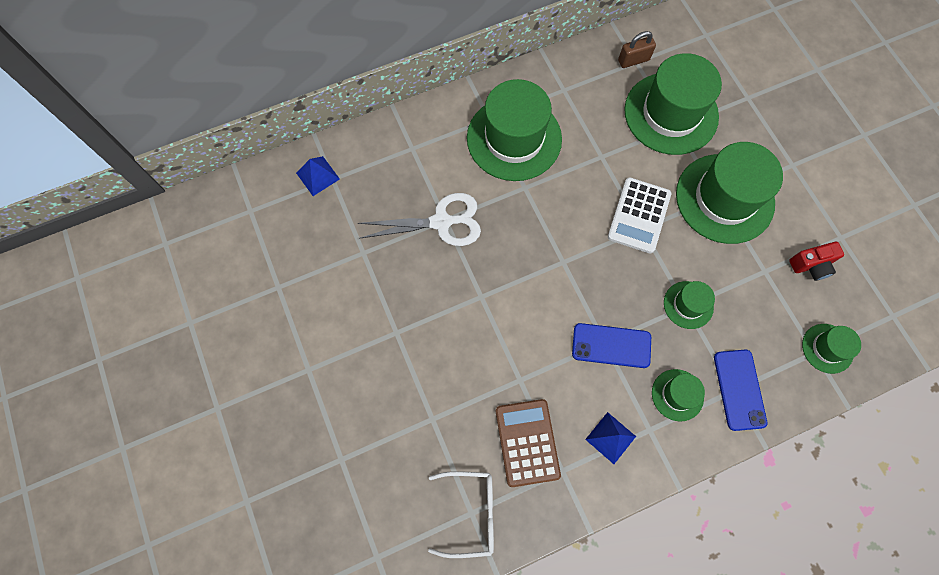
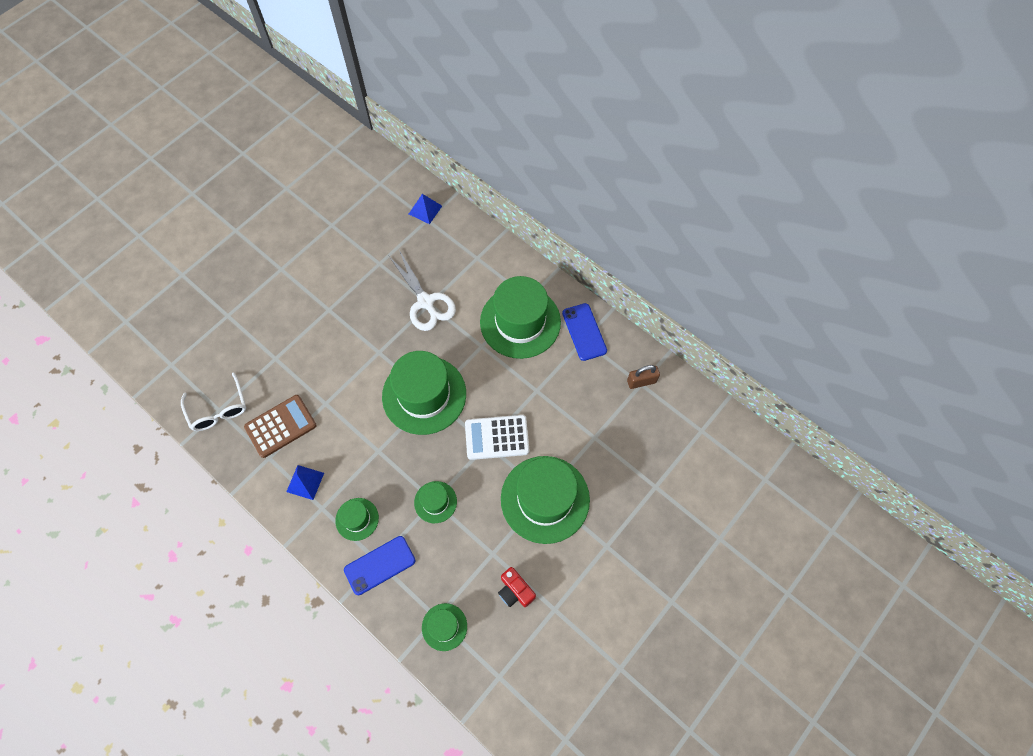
camera: 65 degrees right, 5 degrees down
(611, 345) = (377, 456): blue phone -> blue phone (584, 332)
(633, 60) = (641, 381): brown padlock -> brown padlock turned 60 degrees counterclockwise
(671, 113) = (605, 429): green hat -> green hat (424, 395)

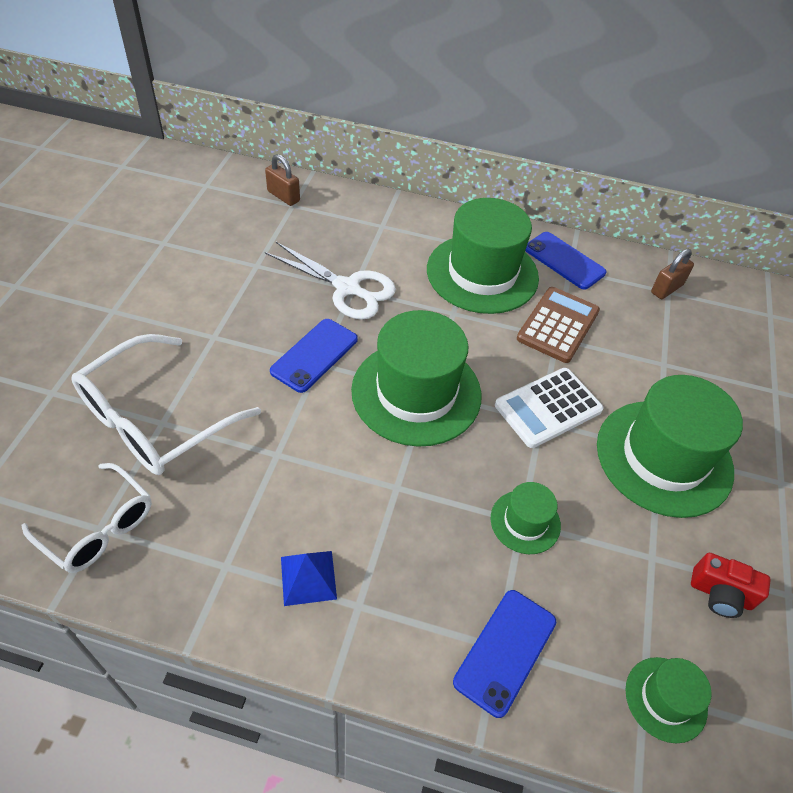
camera: 30 degrees left, 15 degrees down
(272, 355) = (154, 420): none -> white glasses
(280, 426) = (221, 512): brown calculator -> brown calculator (558, 325)
(357, 519) = (425, 597): green hat -> none
(379, 345) = (314, 355): none -> blue phone
(425, 210) = (283, 196): blue pyramid -> brown padlock

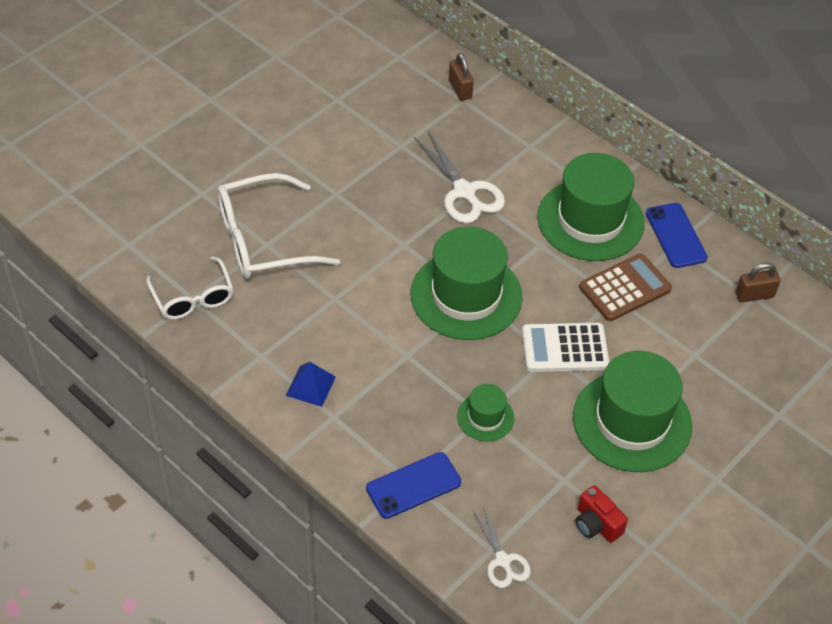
camera: 30 degrees right, 0 degrees up
(314, 355) = (404, 237): blue phone -> none
(666, 699) = (503, 560): green hat -> white scissors

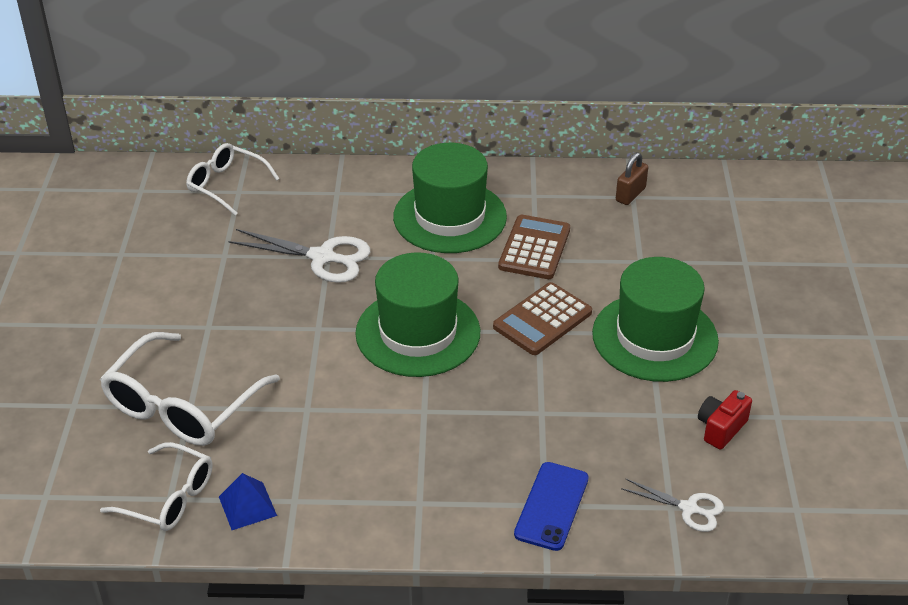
camera: 40 degrees left, 10 degrees down
(310, 386) = (369, 493): blue pyramid -> blue pyramid (247, 506)
(460, 89) = (226, 185): brown padlock -> white glasses
(485, 417) = (544, 412): green hat -> none
(564, 348) = (542, 320): white calculator -> brown calculator
(596, 524) = (721, 428): red camera -> red camera turned 120 degrees clockwise
(676, 235) = (526, 189): blue phone -> none

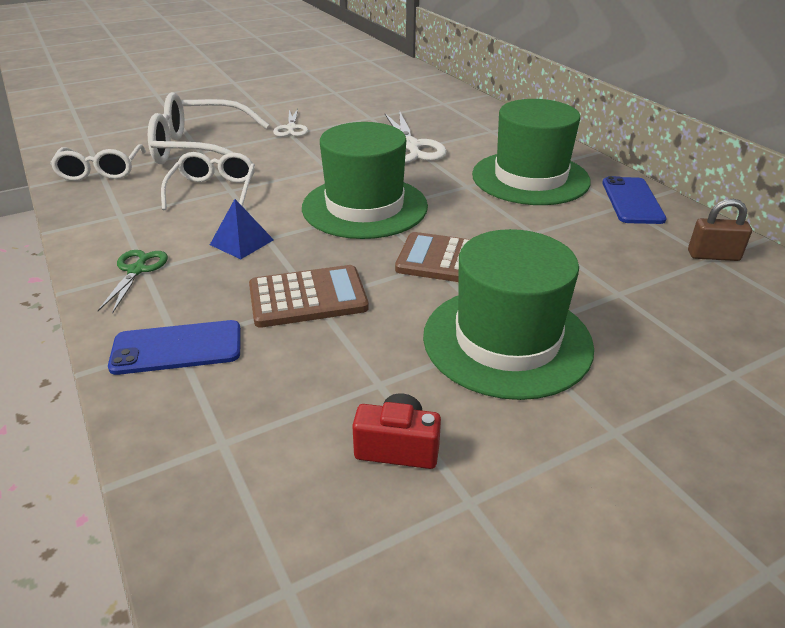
camera: 60 degrees right, 5 degrees down
(226, 185) = (444, 98): white glasses -> white glasses (213, 191)
(247, 506) = (105, 199): blue pyramid -> blue pyramid (241, 242)
(416, 507) = (137, 270): none -> green scissors
(531, 186) = (632, 201): none -> blue phone
(534, 248) = (548, 227): brown calculator -> brown calculator (308, 297)
(689, 508) = (227, 461): white scissors -> white scissors (291, 128)

